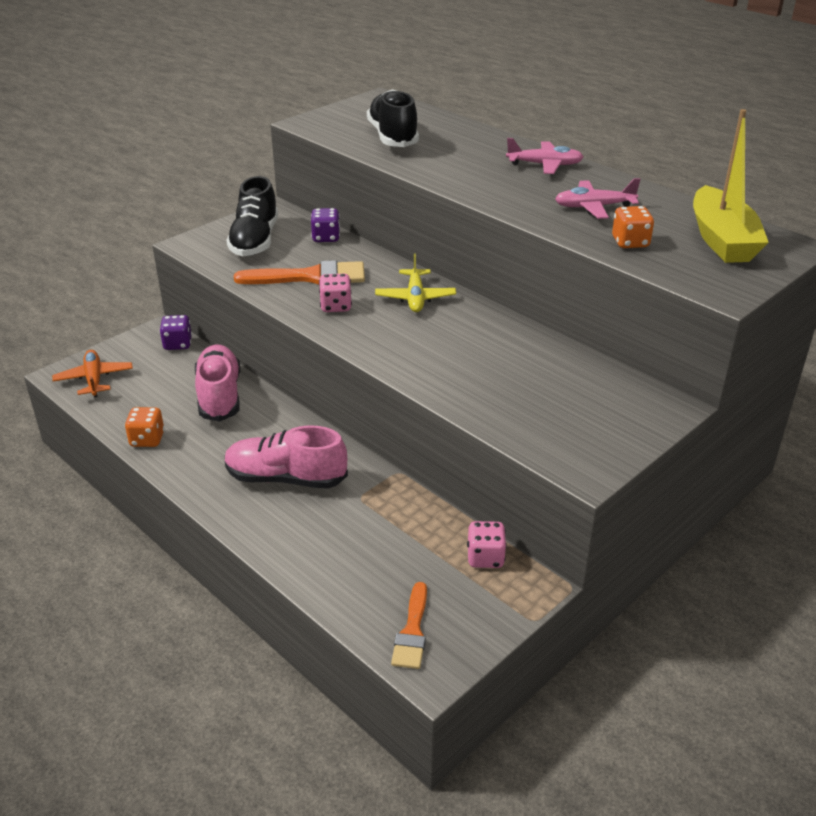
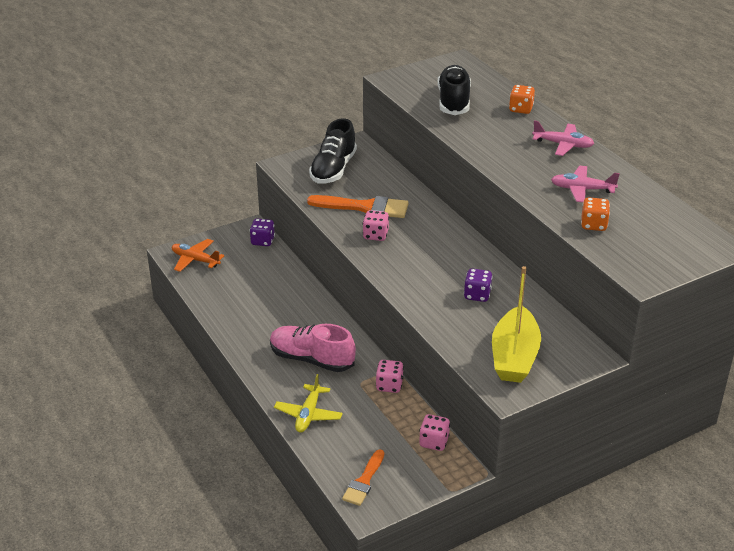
camera: 15 degrees right, 0 degrees up
(94, 379) = (195, 260): orange plane -> orange plane turned 60 degrees counterclockwise
(147, 439) = (222, 313): orange dice -> orange dice (521, 109)
(219, 396) = (282, 288): pink shoe -> none
(326, 238) = (388, 174): purple dice -> purple dice (477, 295)
(399, 494) = (389, 385): none -> pink dice
(415, 298) = (438, 237): yellow plane -> yellow plane (308, 414)
(722, 240) = (667, 233): yellow boat -> yellow boat (514, 357)

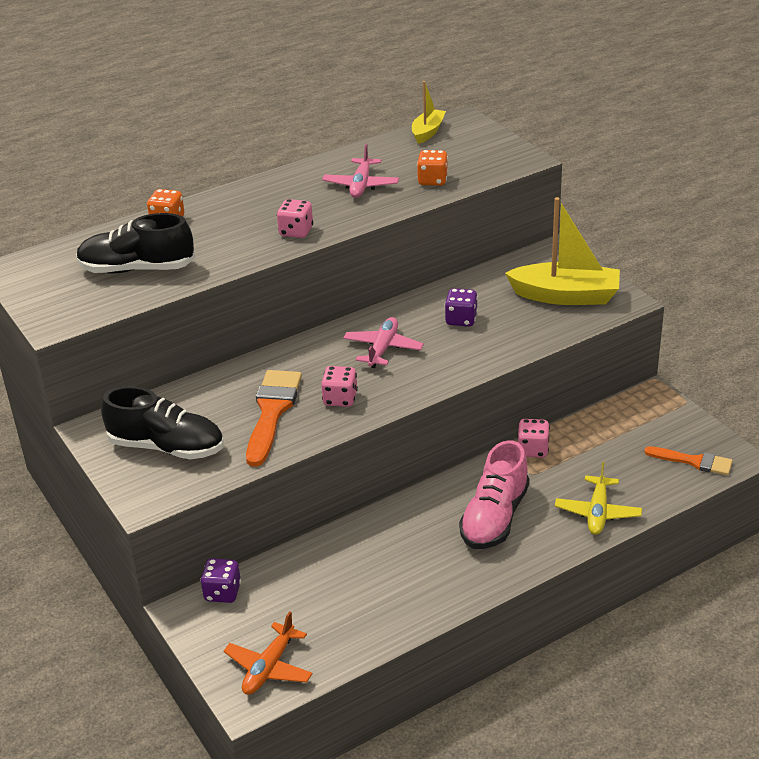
camera: 90 degrees left, 0 degrees up
(308, 414) = (597, 512): yellow plane -> yellow plane turned 90 degrees clockwise
(434, 442) = (618, 414): pink dice -> pink dice (296, 232)
(563, 145) = (260, 195): pink plane -> pink plane (383, 349)
(690, 226) = (428, 132): none -> yellow boat

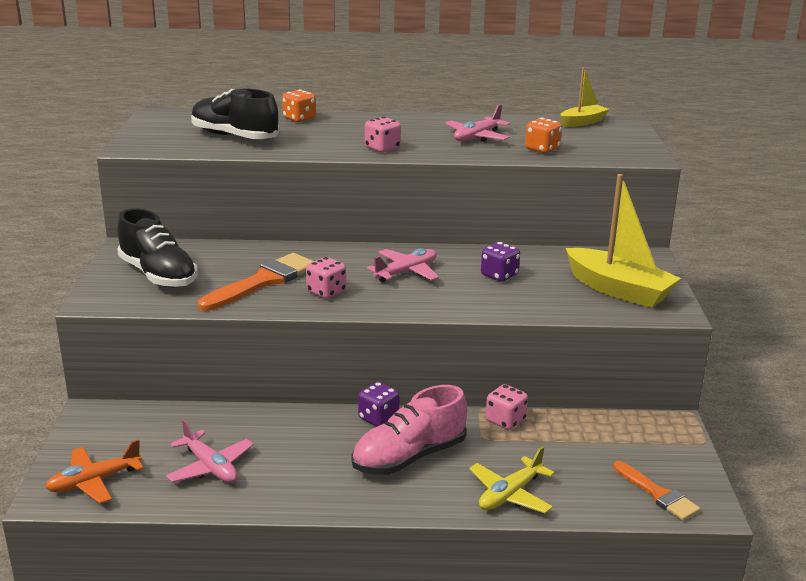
camera: 30 degrees right, 10 degrees down
(222, 592) = (131, 414): purple dice -> purple dice (378, 418)
(350, 605) = (210, 467): none -> pink plane

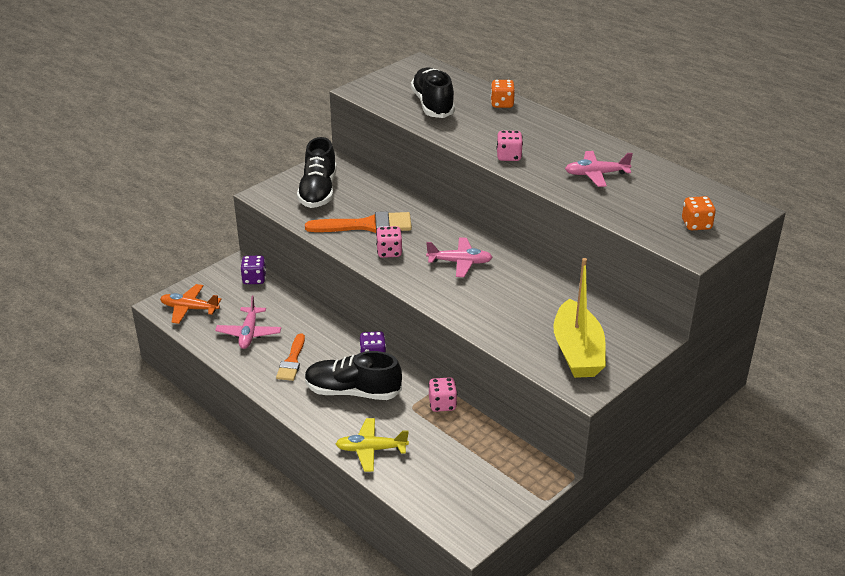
camera: 45 degrees right, 10 degrees up
(409, 457) = (353, 391): pink shoe -> black shoe
(499, 275) = (515, 296): purple dice -> purple dice (254, 279)
(542, 149) = (622, 207): orange dice -> orange dice (696, 224)
(582, 122) = (712, 194): yellow boat -> none
(657, 494) = (455, 508): orange brush -> orange brush (292, 361)

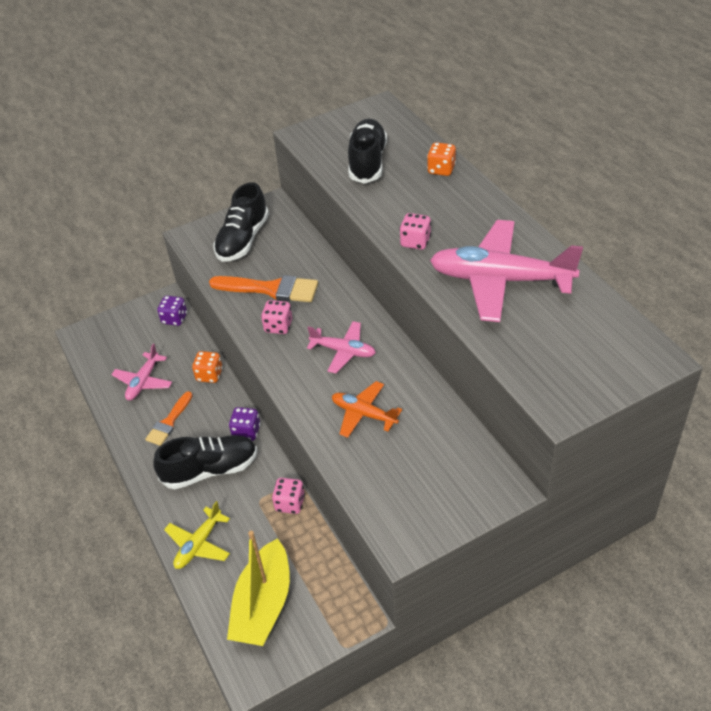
camera: 20 degrees right, 10 degrees up
(189, 309) = (103, 343): orange plane -> orange plane (364, 414)
(353, 391) = (210, 470): black shoe -> black shoe turned 135 degrees clockwise
(371, 449) = (199, 544): yellow plane -> yellow plane turned 75 degrees counterclockwise
(577, 352) = (416, 492): yellow boat -> yellow boat (263, 605)
(596, 174) = (500, 280): pink plane -> pink plane, size x1.94
(696, 224) = (583, 370): orange dice -> orange dice (209, 375)

